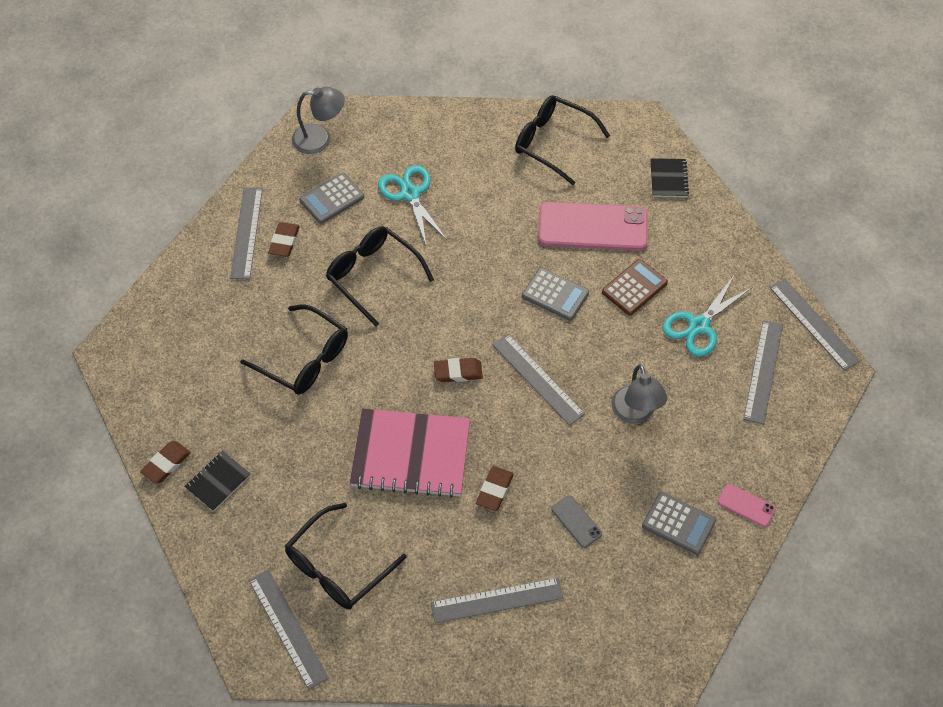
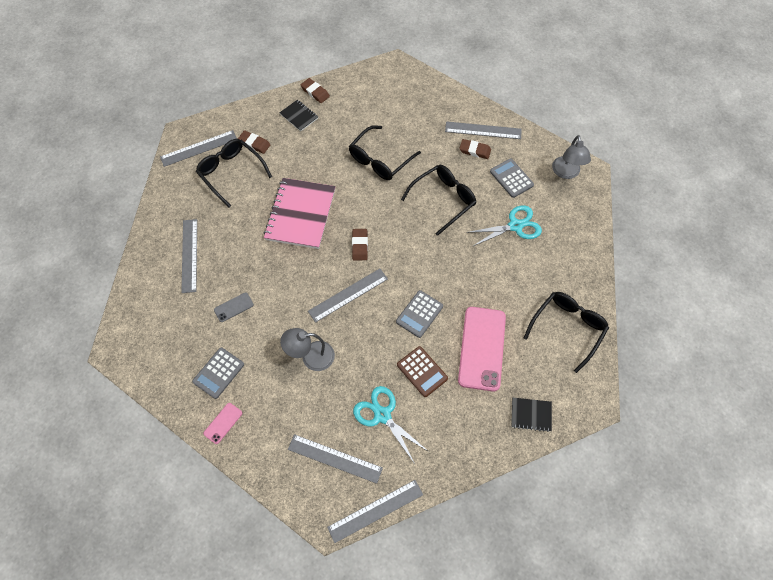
camera: 95 degrees right, 5 degrees up
(494, 490) = (266, 260): brown eraser -> brown eraser (254, 143)

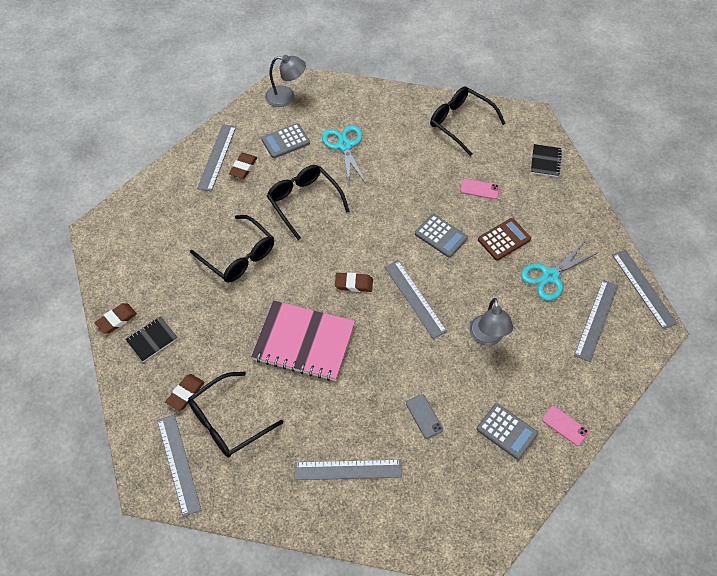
camera: 85 degrees left, 5 degrees down
(482, 348) = (479, 189): pink phone -> pink phone, size x0.45

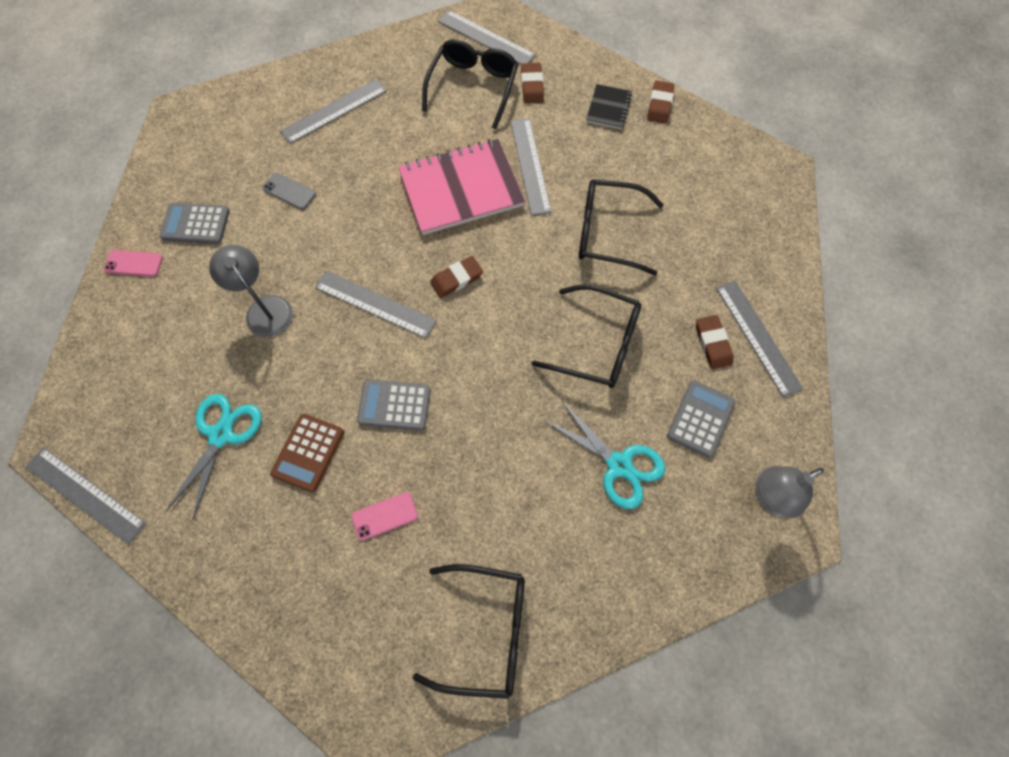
camera: 145 degrees right, 10 degrees up
(545, 161) = (311, 640): black notebook -> none
(596, 320) = (137, 409): grey ruler -> grey ruler (530, 165)

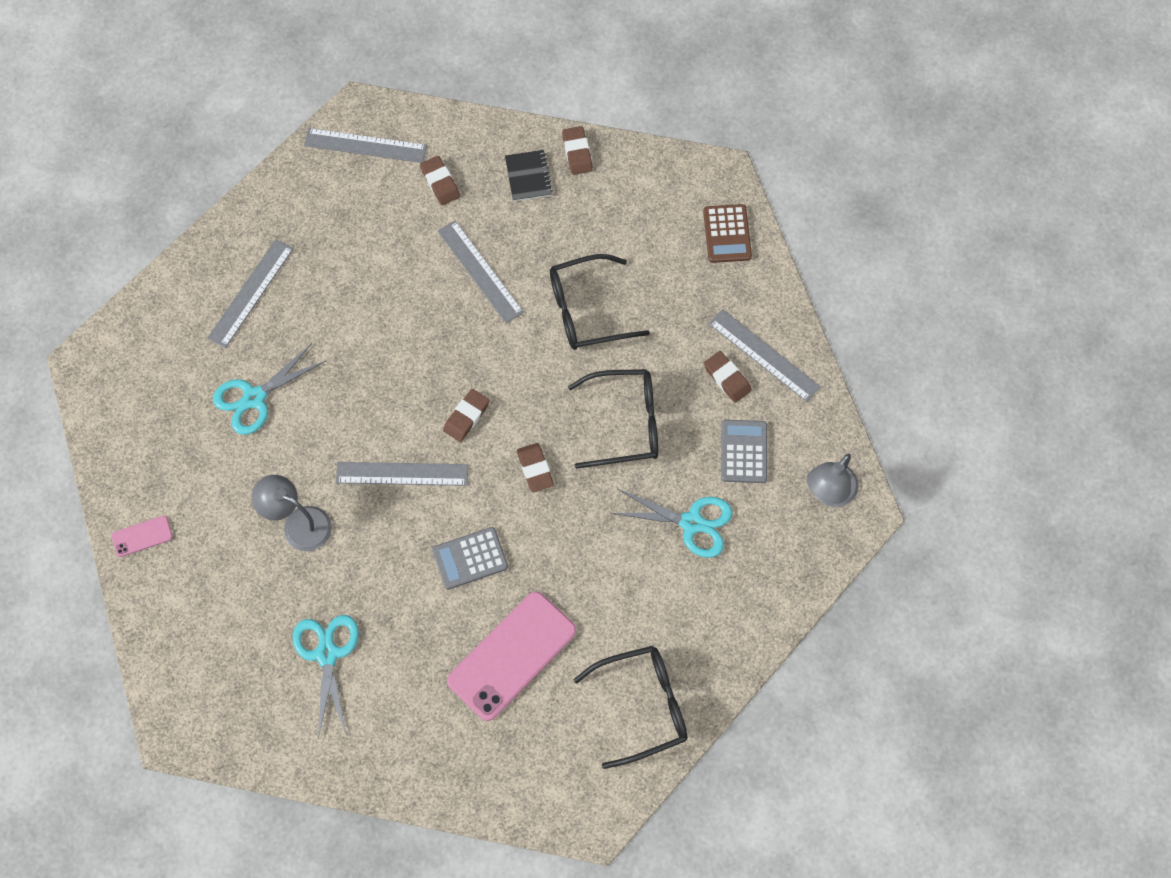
camera: 25 degrees left, 0 degrees up
(85, 495) = (234, 759): grey ruler -> none
(195, 224) = (179, 471): grey calculator -> none
(289, 191) = (254, 398): grey phone -> turquoise scissors
(308, 453) = (415, 634): brown calculator -> brown calculator (727, 234)
(384, 516) = (512, 656): pink phone -> pink phone, size x2.24
(461, 189) = (424, 324): pink notebook -> none
(473, 87) = (380, 208): black glasses -> none
(494, 350) = (535, 469): none -> brown eraser

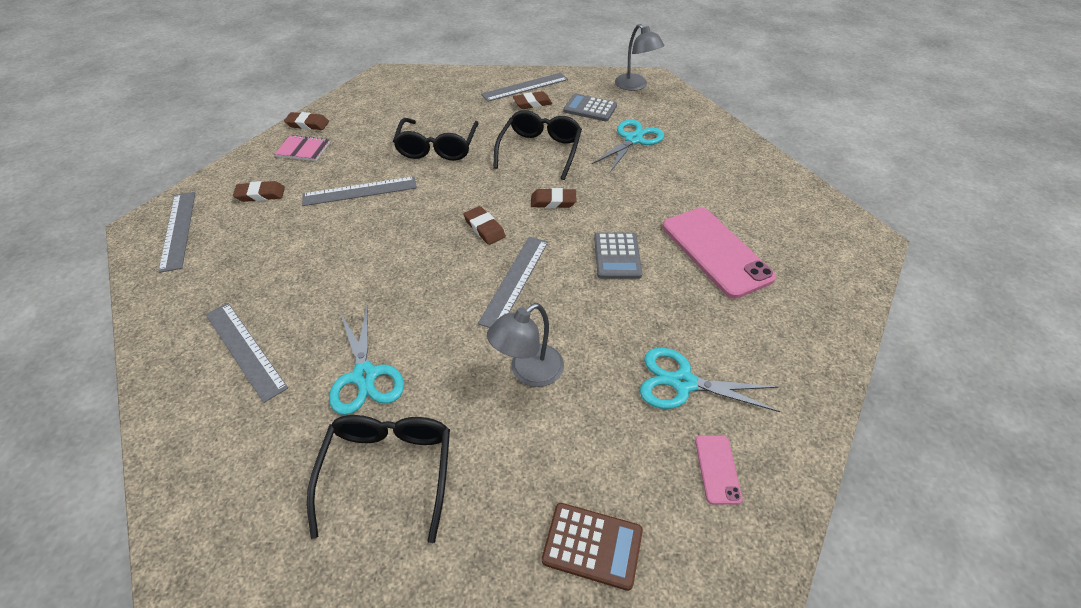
camera: 70 degrees left, 20 degrees down
(142, 536) = (470, 543): pink phone -> pink phone (717, 469)
(365, 146) = (178, 230): grey ruler -> grey ruler turned 45 degrees counterclockwise
(528, 176) = (303, 149): black notebook -> pink notebook
(643, 706) = (773, 192): black glasses -> black glasses (388, 470)
(727, 234) = (428, 81): brown calculator -> brown calculator (592, 545)

